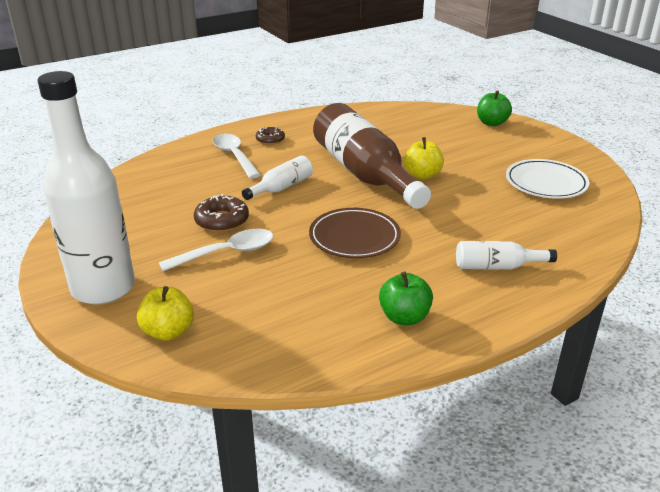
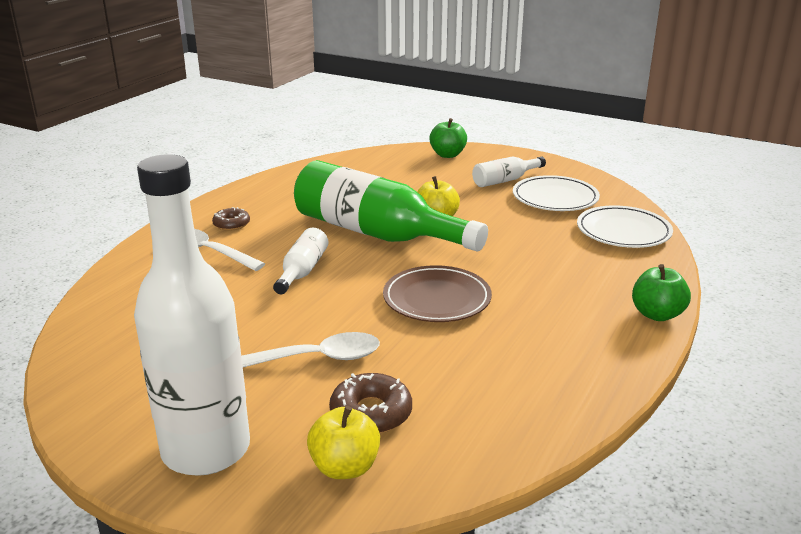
camera: 30 degrees left, 5 degrees down
(222, 221) = (272, 326): brown donut -> brown donut (371, 413)
(227, 253) = (317, 358): white spoon -> white spoon turned 45 degrees clockwise
(364, 173) = (376, 233): brown bottle -> green bottle
(404, 317) = (569, 360): green apple -> green apple (657, 314)
(497, 266) = (597, 285): white bottle -> white bottle (505, 180)
(576, 228) = (623, 231): none -> white plate

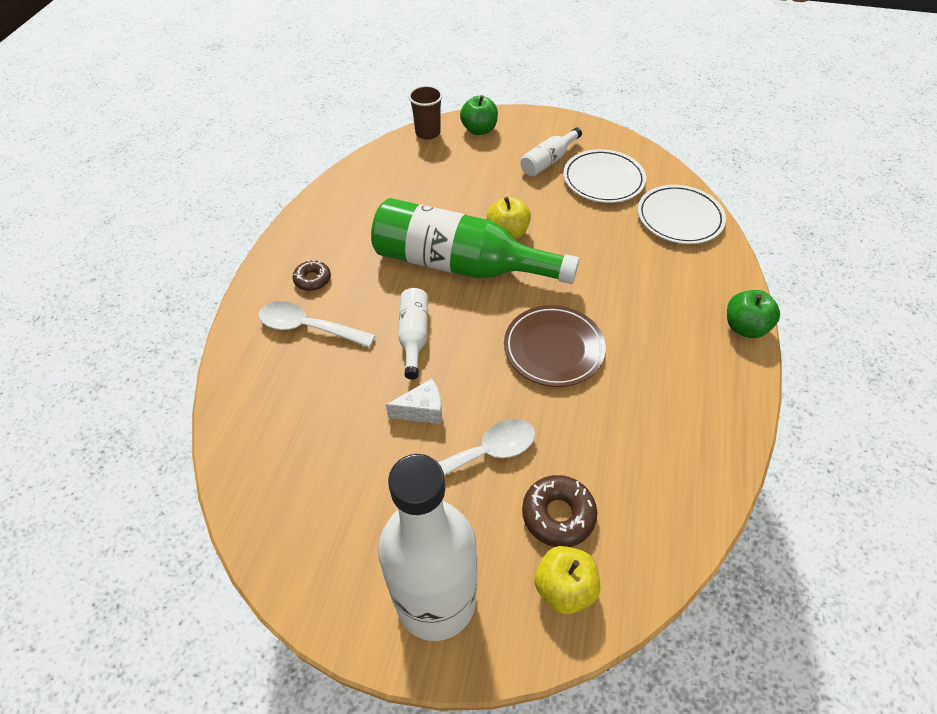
camera: 15 degrees left, 25 degrees up
(278, 319) = (422, 410): none -> white cheese
(397, 151) = (428, 133): none -> brown cup

